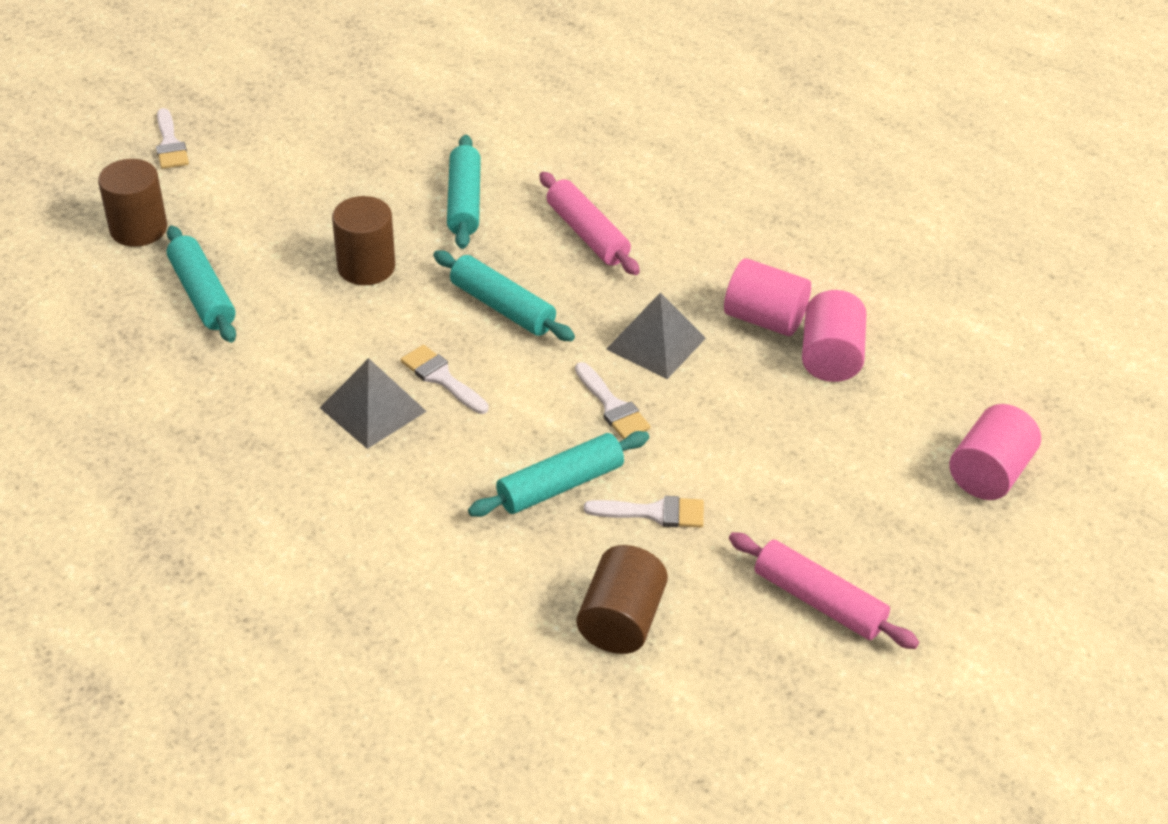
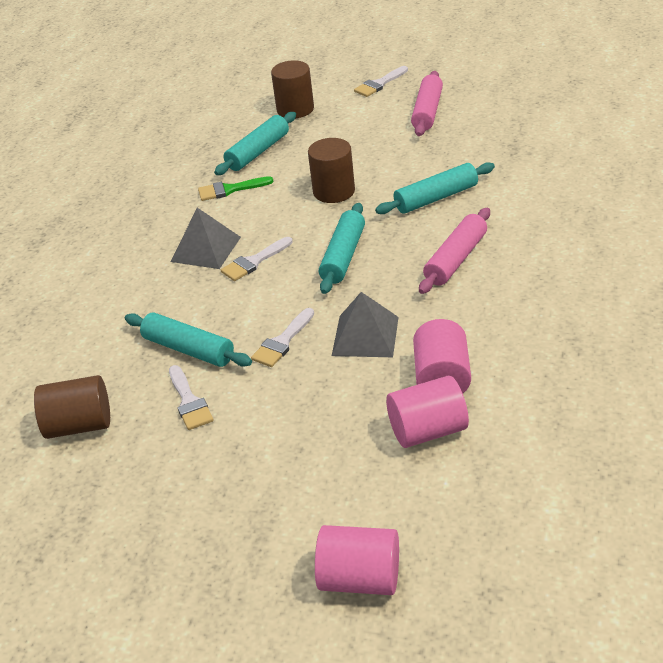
camera: 70 degrees right, 5 degrees down
(262, 347) = (230, 190): none -> green brush
(441, 378) = (254, 262): white brush -> white brush turned 150 degrees counterclockwise
(819, 601) = (149, 520): pink rolling pin -> pink rolling pin (427, 112)

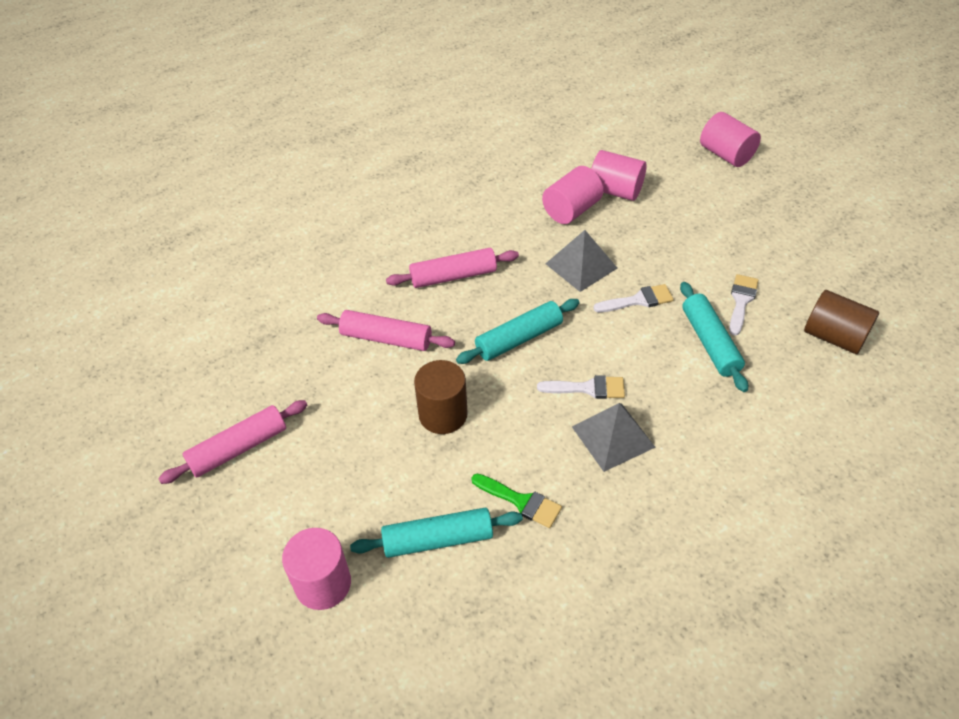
camera: 140 degrees left, 10 degrees up
(295, 109) = (323, 583): brown cylinder -> pink cylinder
(379, 84) = (202, 542): white brush -> none
(436, 198) = (386, 338): turquoise rolling pin -> pink rolling pin

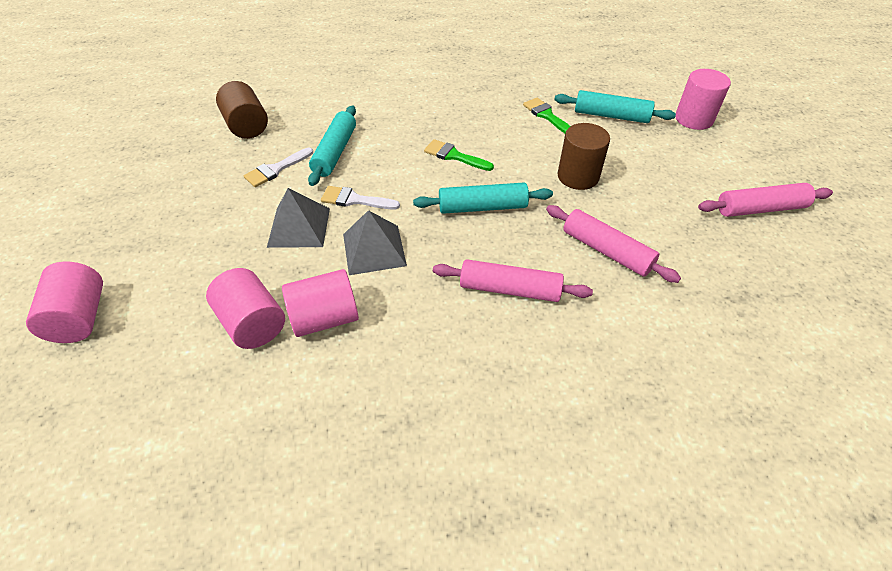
camera: 155 degrees left, 0 degrees up
(588, 388) = (454, 156): white brush -> green brush
(613, 436) = (460, 126): grey pyramid -> grey pyramid (299, 227)

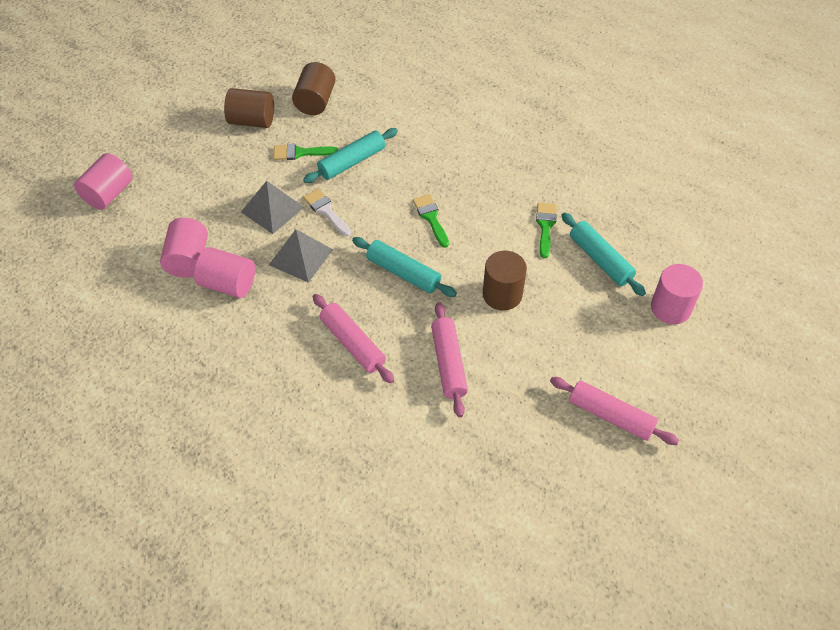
camera: 40 degrees right, 5 degrees up
(196, 169) = (252, 121): none -> brown cylinder
(276, 169) = (300, 153): white brush -> green brush

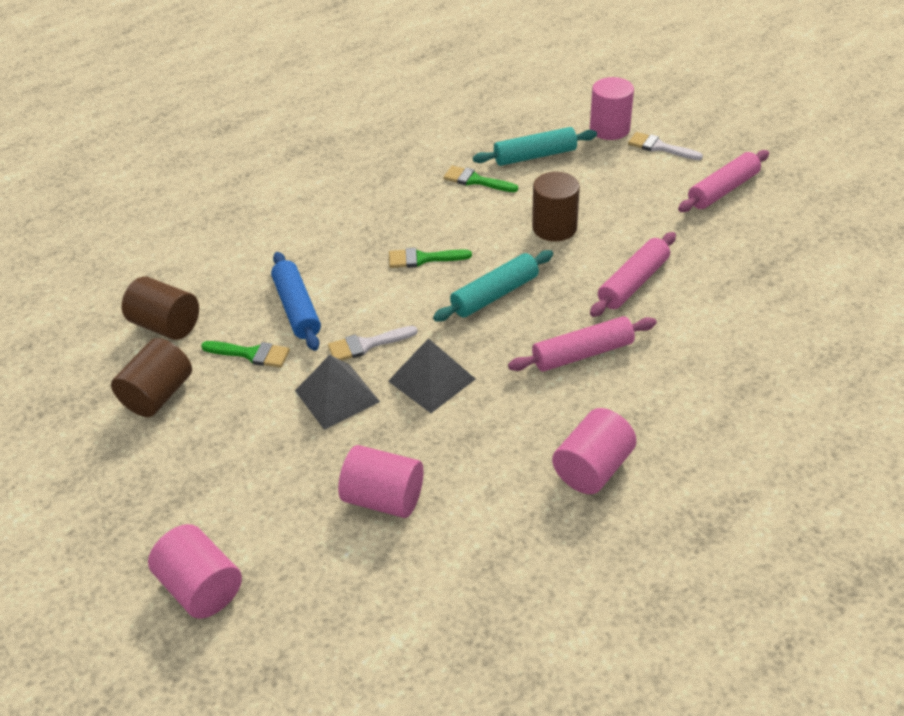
camera: 70 degrees left, 10 degrees down
(228, 284) = (446, 459): pink cylinder -> pink cylinder (592, 468)
(300, 153) = (251, 354): green brush -> green brush turned 90 degrees counterclockwise
(352, 162) = (297, 308): turquoise rolling pin -> blue rolling pin
(448, 363) = (633, 283): pink rolling pin -> pink rolling pin turned 60 degrees counterclockwise
(659, 353) = (659, 147): none -> white brush

